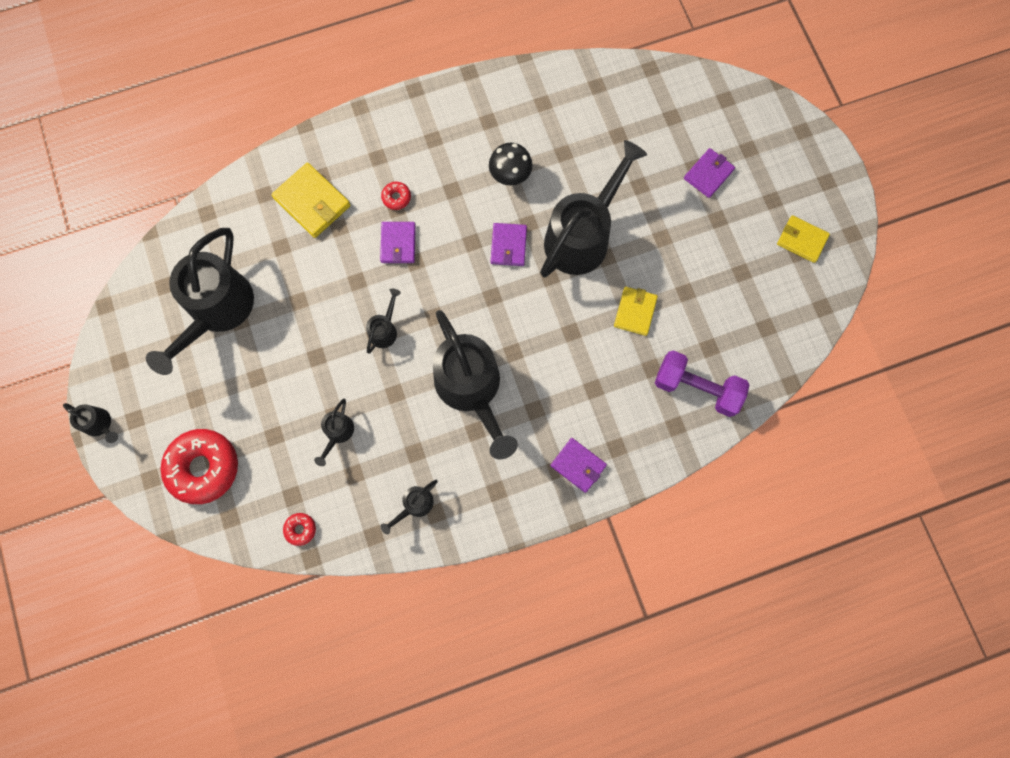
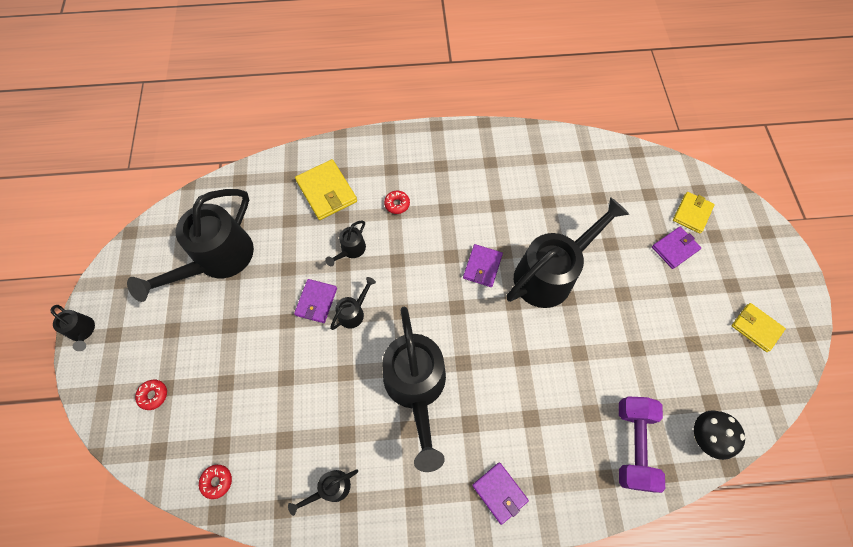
camera: 15 degrees right, 10 degrees down
(203, 467) = (153, 395): red donut -> red donut, size x0.43
(337, 433) = (282, 396): black watering can -> black watering can (351, 250)
(398, 243) = (387, 241): purple wallet -> purple wallet (316, 302)
(510, 177) = (498, 210): black mushroom -> black mushroom (703, 437)
(635, 312) = (585, 354): yellow wallet -> yellow wallet (692, 213)
(696, 388) = (633, 445): purple dumbbell -> purple dumbbell turned 60 degrees clockwise

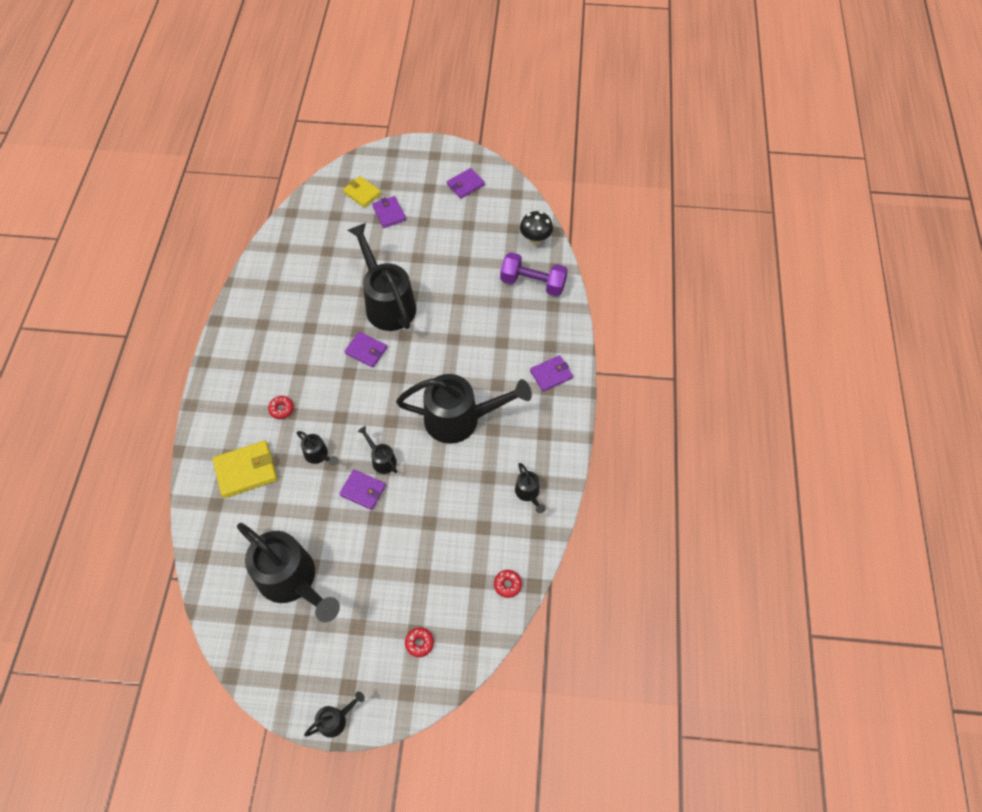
camera: 80 degrees left, 5 degrees down
(756, 328) = (465, 185): yellow wallet -> purple wallet

